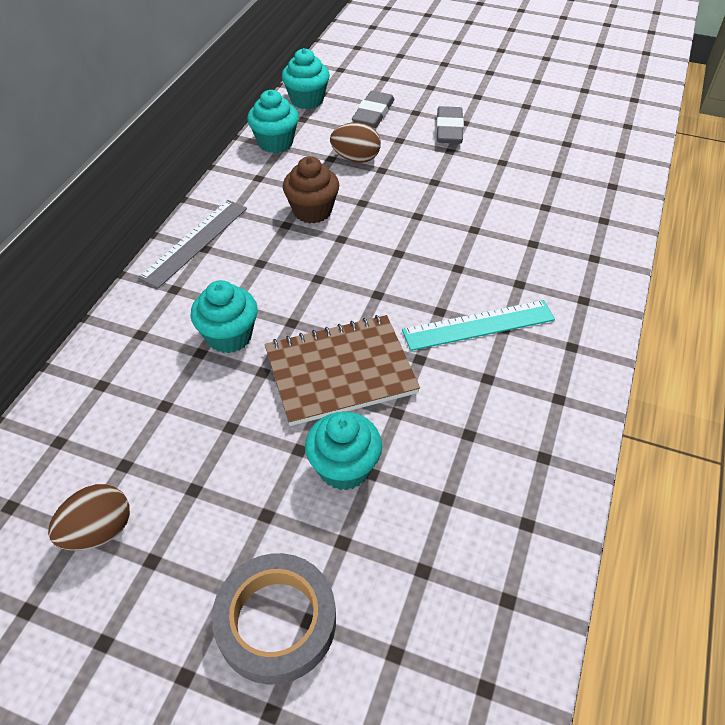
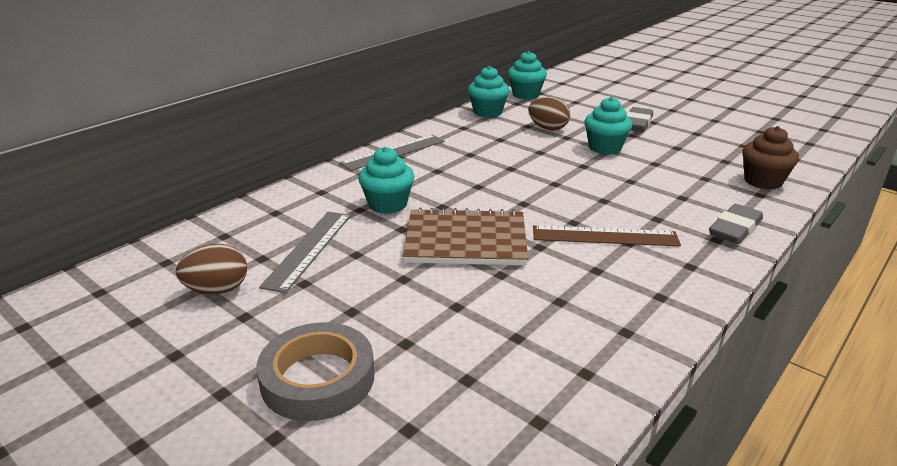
camera: 20 degrees right, 20 degrees down
(173, 435) = (309, 249): none -> grey ruler
(312, 211) = (496, 150): brown cupcake -> brown cupcake (763, 181)
(344, 468) = (434, 297): turquoise cupcake -> turquoise cupcake (605, 147)
(373, 114) = (576, 108): grey eraser -> grey eraser (735, 229)
(478, 325) = (605, 236): turquoise ruler -> brown ruler

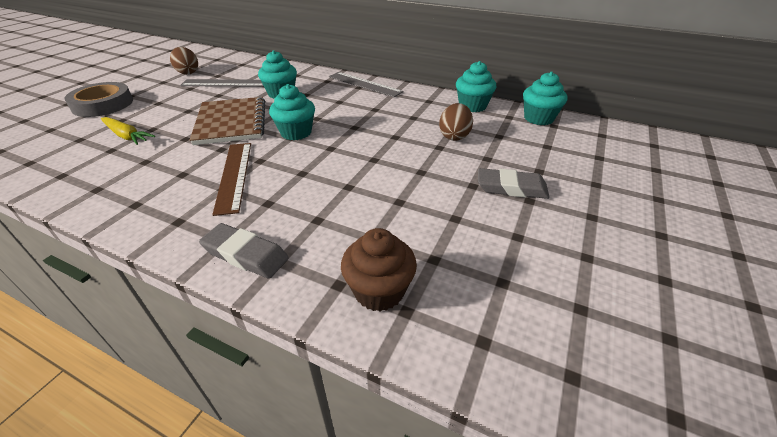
camera: 75 degrees right, 10 degrees up
(475, 327) = (127, 136): none -> yellow carrot
(605, 147) = (424, 169): turquoise cupcake -> turquoise cupcake (296, 133)

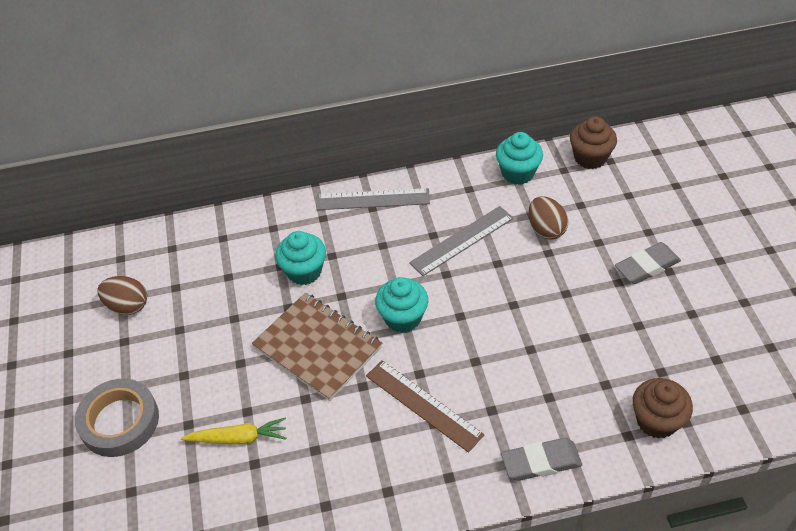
camera: 35 degrees left, 10 degrees up
(225, 83) = (209, 295): grey ruler -> grey ruler (462, 240)
(538, 118) = (590, 158): turquoise cupcake -> brown cupcake

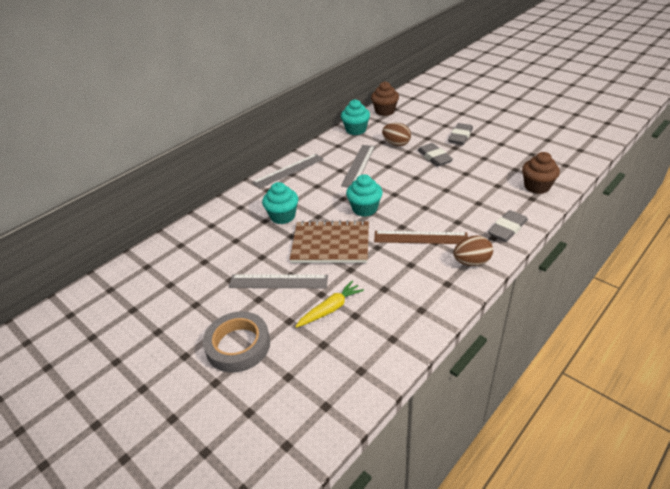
camera: 35 degrees left, 10 degrees down
(127, 306) = (178, 286): brown egg -> brown egg (471, 262)
(221, 365) = (278, 281): none -> grey ruler
(572, 284) = (434, 157): none -> grey eraser

